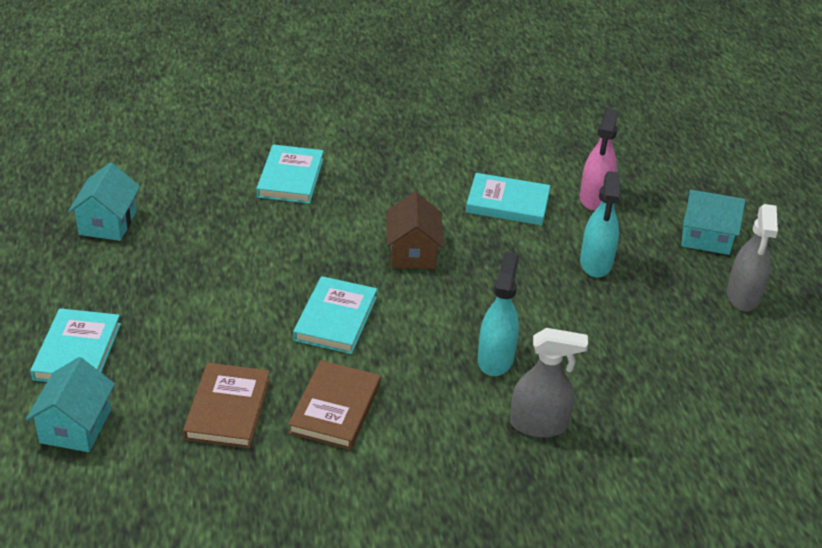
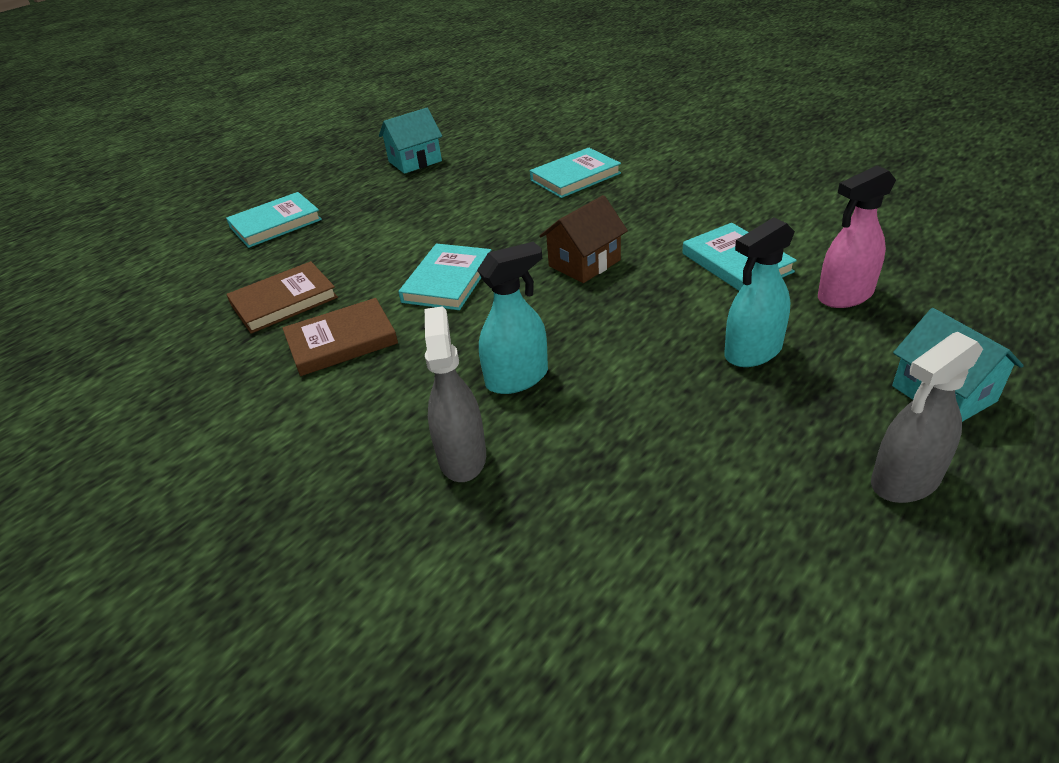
camera: 55 degrees right, 0 degrees up
(75, 426) = (201, 264): turquoise house -> none
(335, 319) = (447, 281): turquoise book -> turquoise book turned 45 degrees counterclockwise
(539, 424) = (462, 456): grey spray bottle -> grey spray bottle turned 150 degrees counterclockwise

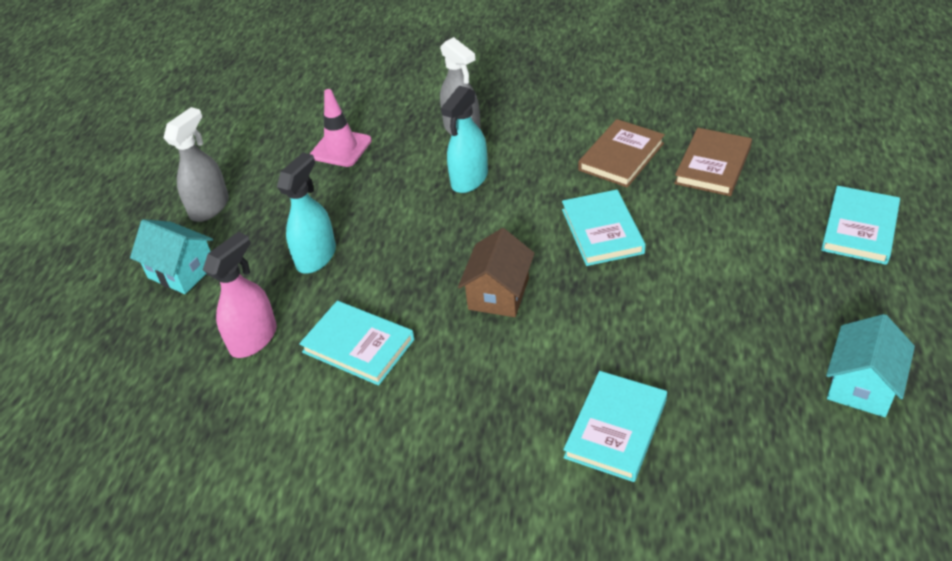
camera: 150 degrees right, 5 degrees up
(656, 505) = (341, 148): none -> pink traffic cone

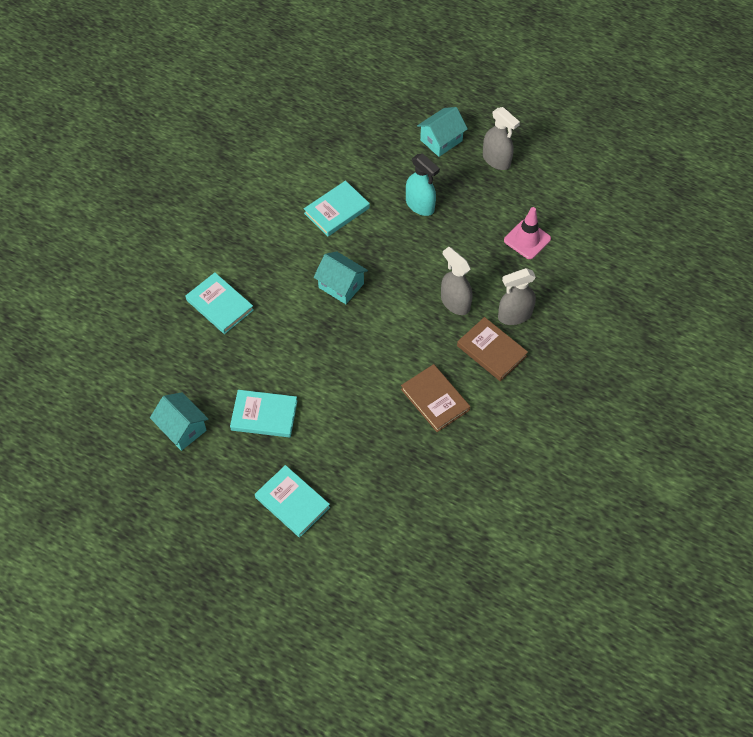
camera: 105 degrees right, 15 degrees up
(254, 339) = (367, 166): pink spray bottle -> none
(469, 179) = (455, 303): turquoise spray bottle -> grey spray bottle
(498, 294) = (341, 285): brown house -> turquoise house
(602, 231) = (366, 358): turquoise book -> turquoise book (264, 415)
(713, 165) = (397, 451): brown book -> brown book (491, 351)

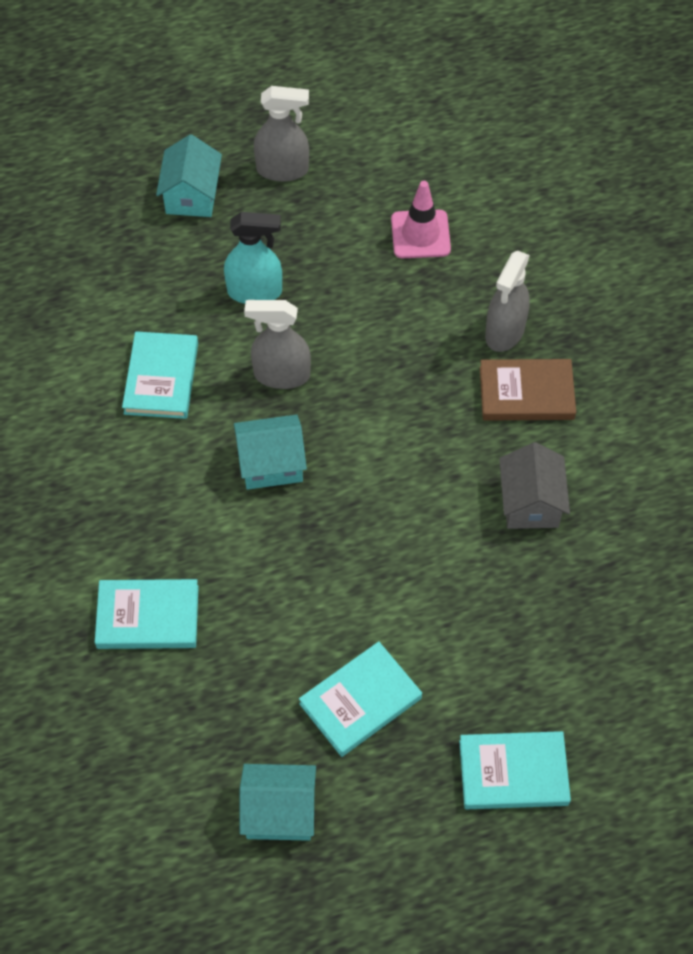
camera: 45 degrees left, 0 degrees up
(435, 399) = (530, 503): brown book -> grey house
(455, 303) = (424, 372): grey spray bottle -> grey spray bottle (281, 375)

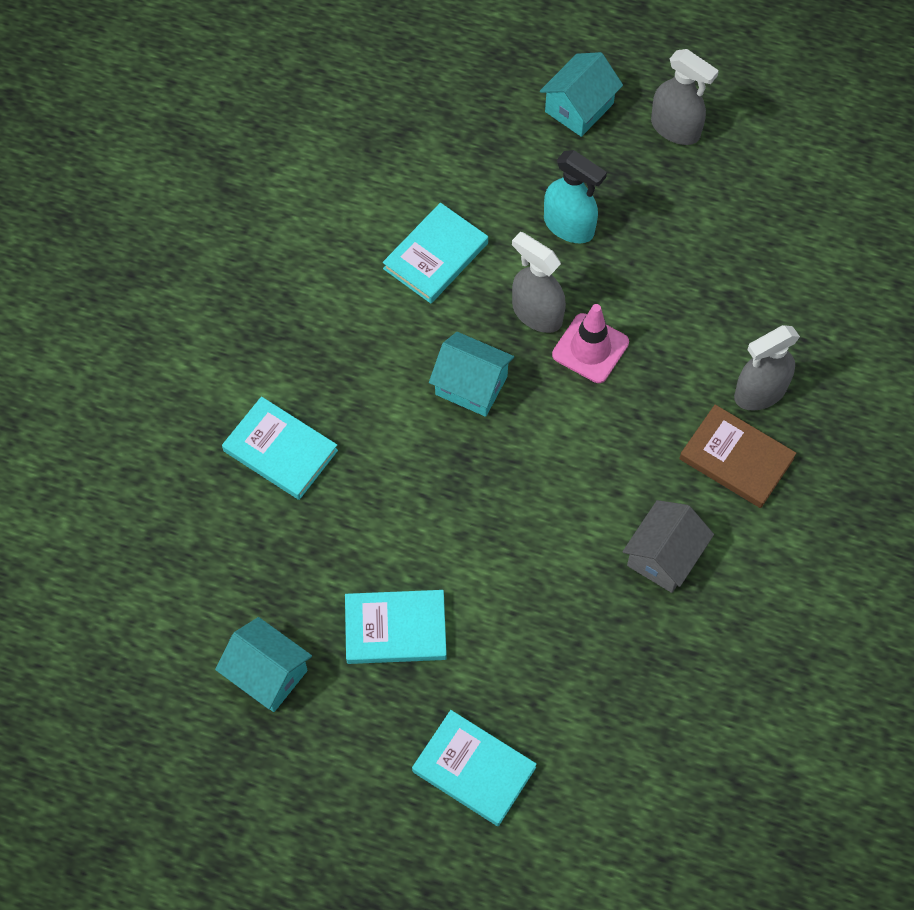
camera: 35 degrees right, 5 degrees up
(420, 234) = (753, 259): pink traffic cone -> pink traffic cone (590, 348)

